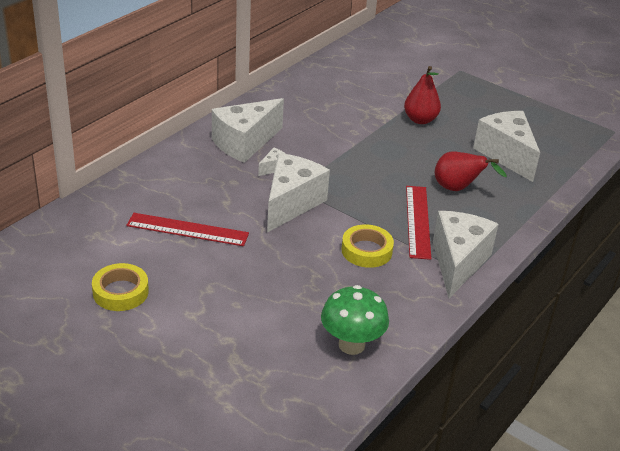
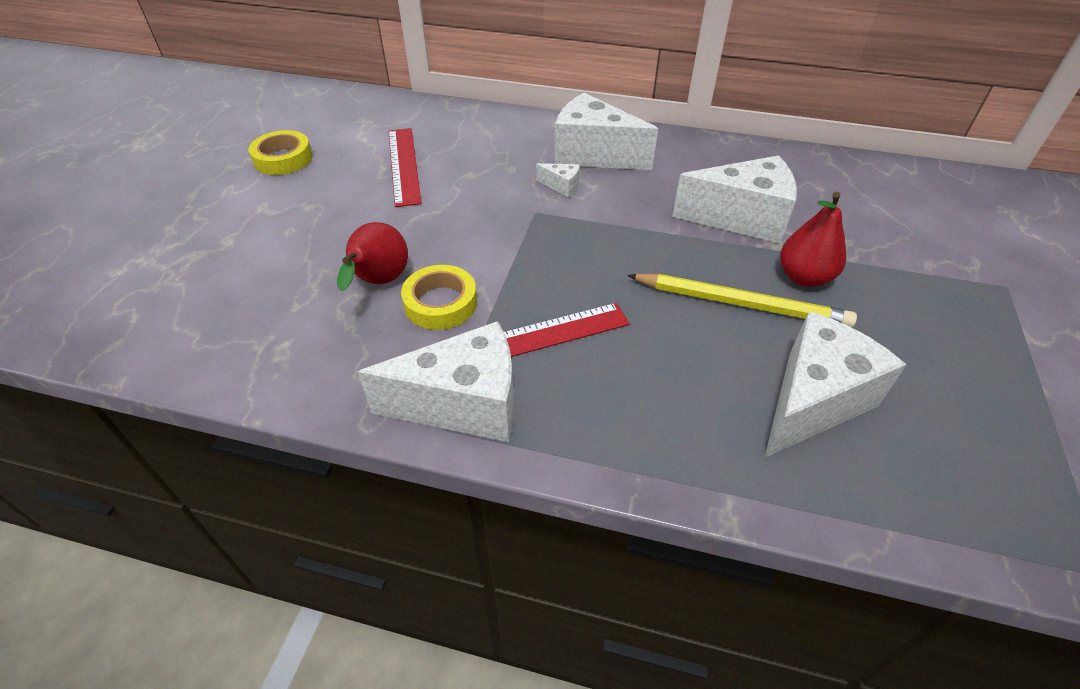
camera: 70 degrees right, 10 degrees up
(291, 203) = (499, 217): white cheese -> white cheese (741, 219)
(351, 345) = (240, 338): green mushroom -> none
(429, 147) = (740, 304): none -> yellow pencil
(458, 189) = (657, 361): red pear -> red pear (379, 282)

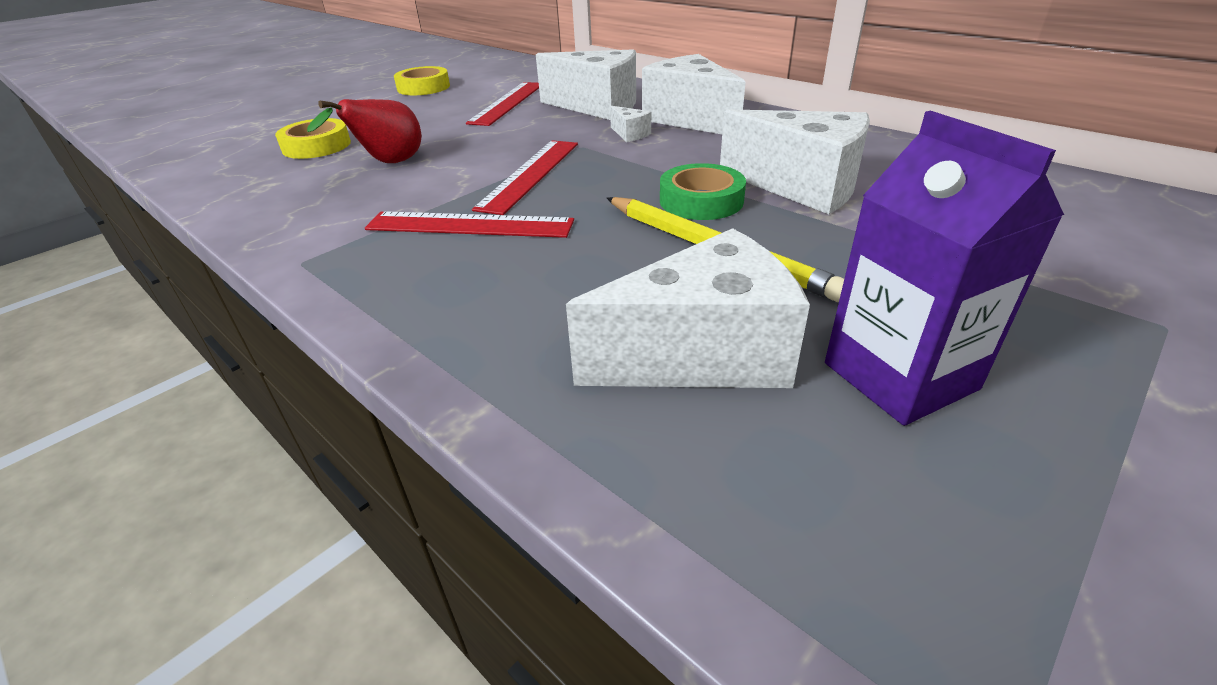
camera: 30 degrees right, 10 degrees down
(440, 303) = (417, 185): yellow tape -> yellow tape (316, 146)
(464, 404) = (340, 253): white cheese -> white cheese (597, 107)
(527, 260) = (530, 174): none -> red ruler
(687, 254) = (701, 201): none -> green tape
(804, 277) = (826, 247): red pear -> none
(920, 374) = (900, 376): none -> purple carton

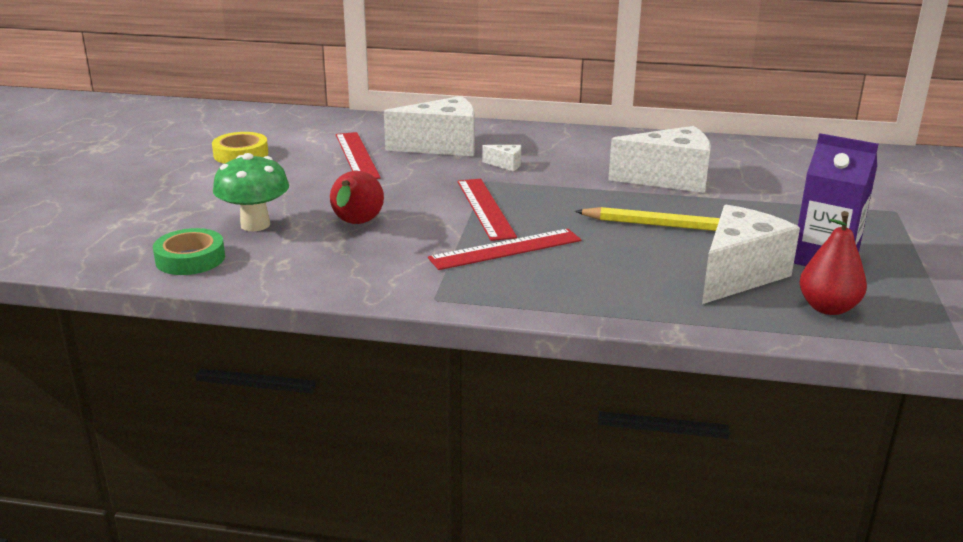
camera: 35 degrees left, 10 degrees down
(316, 146) = (255, 225): yellow tape -> green mushroom
(690, 119) = (531, 145): white cheese -> none
(701, 201) = (625, 201): green tape -> green tape (190, 259)
(780, 483) = (827, 308): none -> red pear

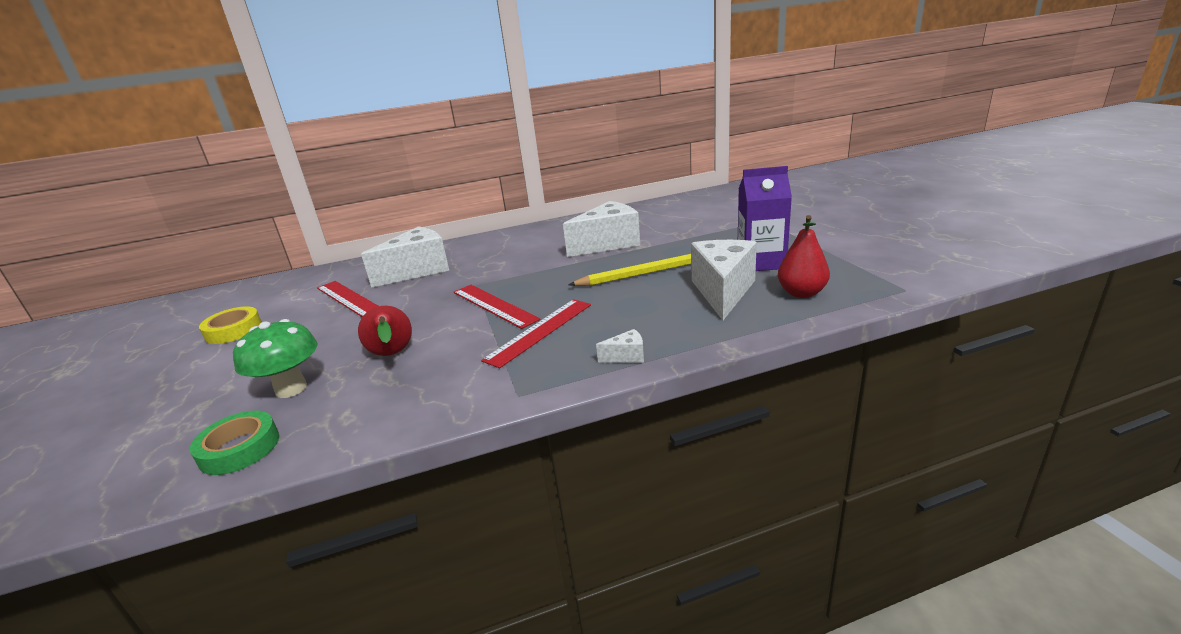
camera: 25 degrees left, 0 degrees up
(506, 165) = (481, 269): white cheese -> white cheese (626, 356)

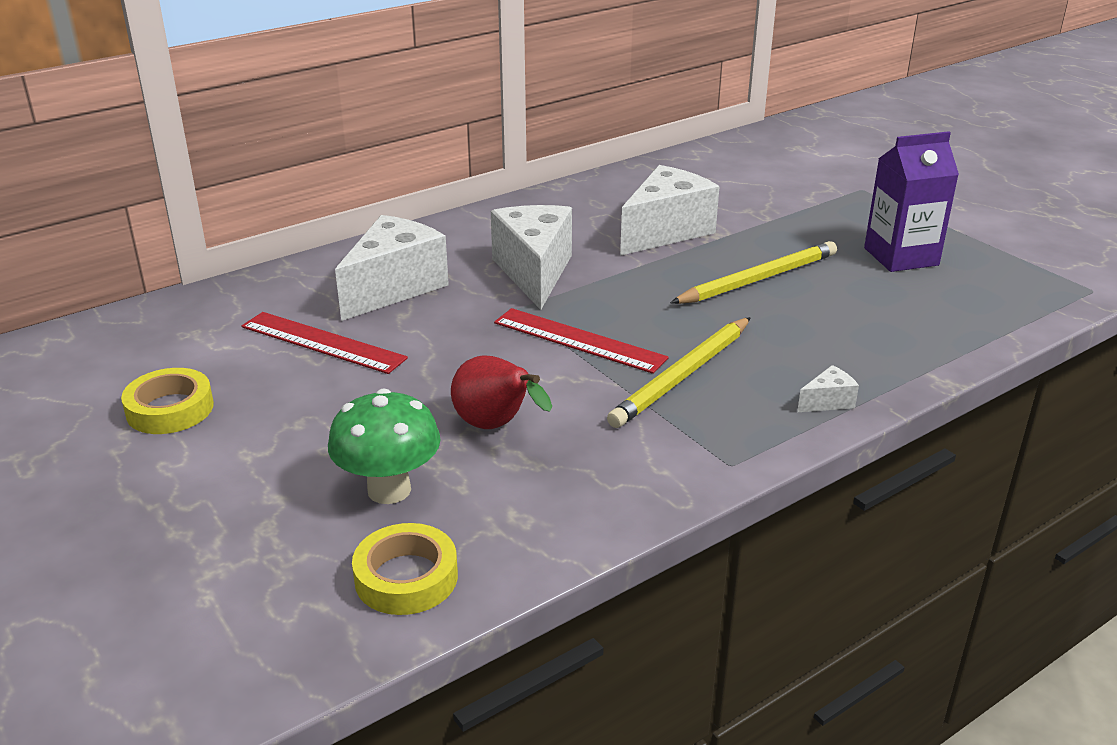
camera: 20 degrees left, 5 degrees up
(239, 448) = (406, 577): green tape -> yellow tape
(540, 331) = (682, 375): red ruler -> yellow pencil
(723, 291) = (882, 303): white cheese -> white cheese (534, 272)
(801, 293) = (979, 301): red pear -> none

